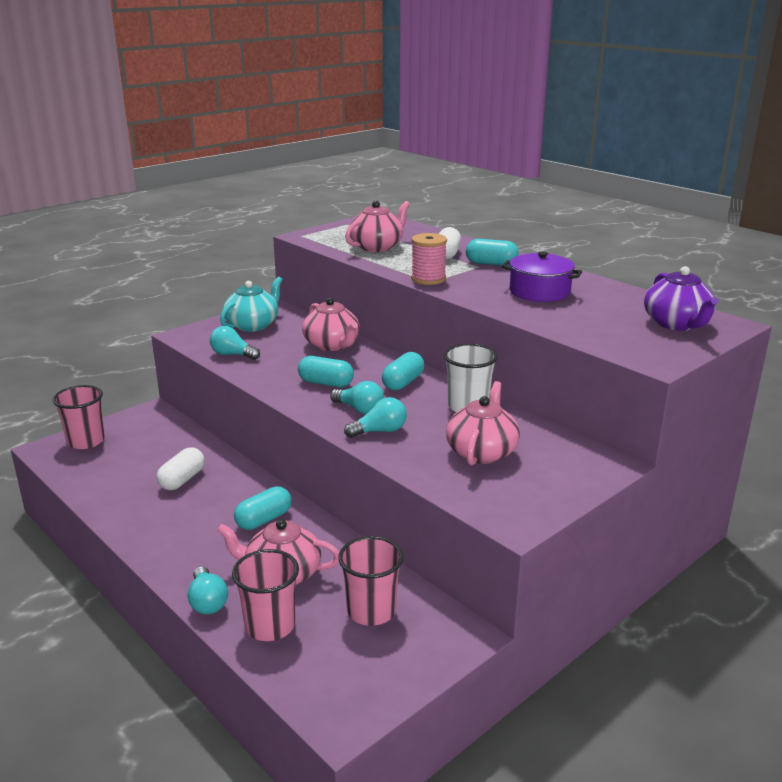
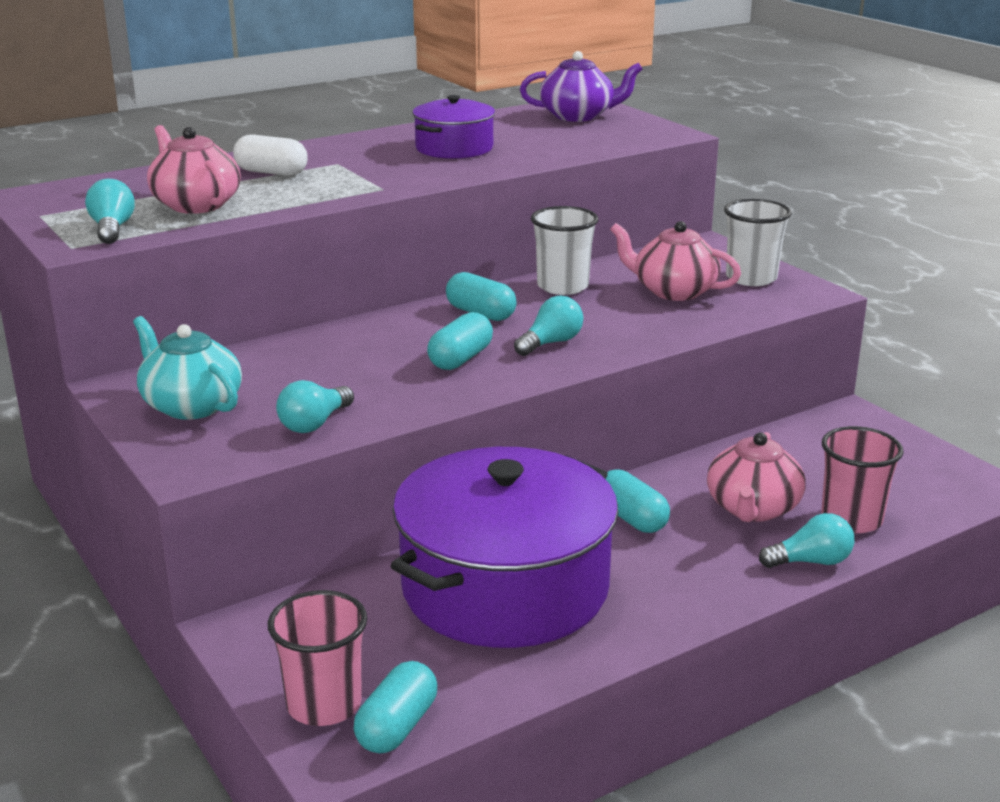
camera: 80 degrees left, 0 degrees up
(182, 480) = (505, 587): white capsule -> purple pot
(332, 345) = (324, 348): pink teapot -> none
(371, 611) = (819, 458): pink cup -> none
(380, 431) = (614, 336): turquoise light bulb -> turquoise light bulb (112, 229)
(428, 279) = (371, 189): pink spool -> none
(491, 264) = (332, 157): turquoise capsule -> turquoise capsule (397, 726)
(534, 488) = (751, 278): none -> white cup

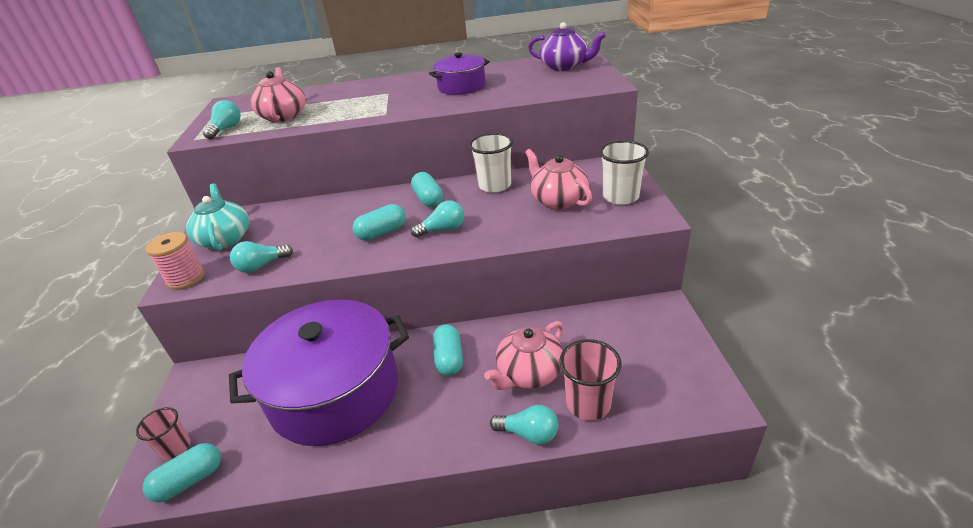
camera: 30 degrees right, 10 degrees up
(198, 459) = (186, 278): none -> pink spool
(271, 172) = (347, 97): white capsule -> none
(324, 704) = (176, 448): pink cup -> pink cup, size x0.66

